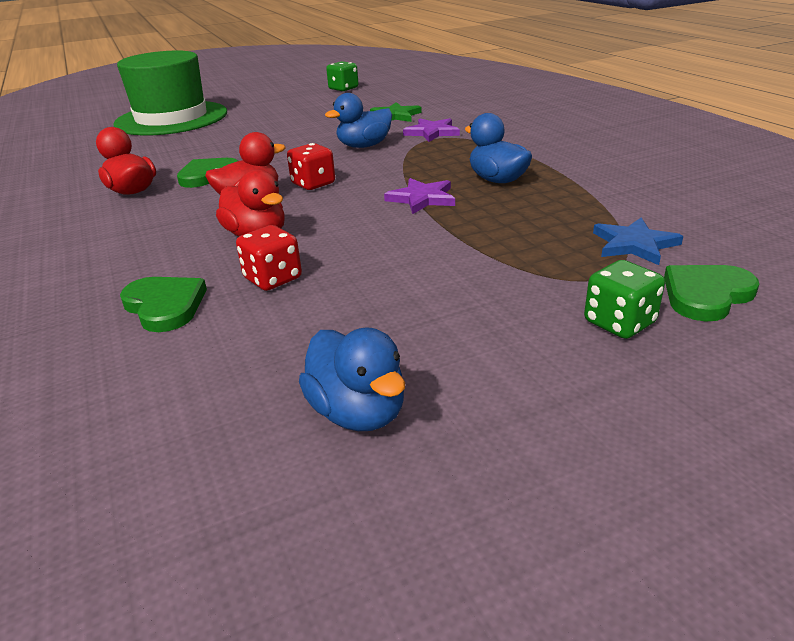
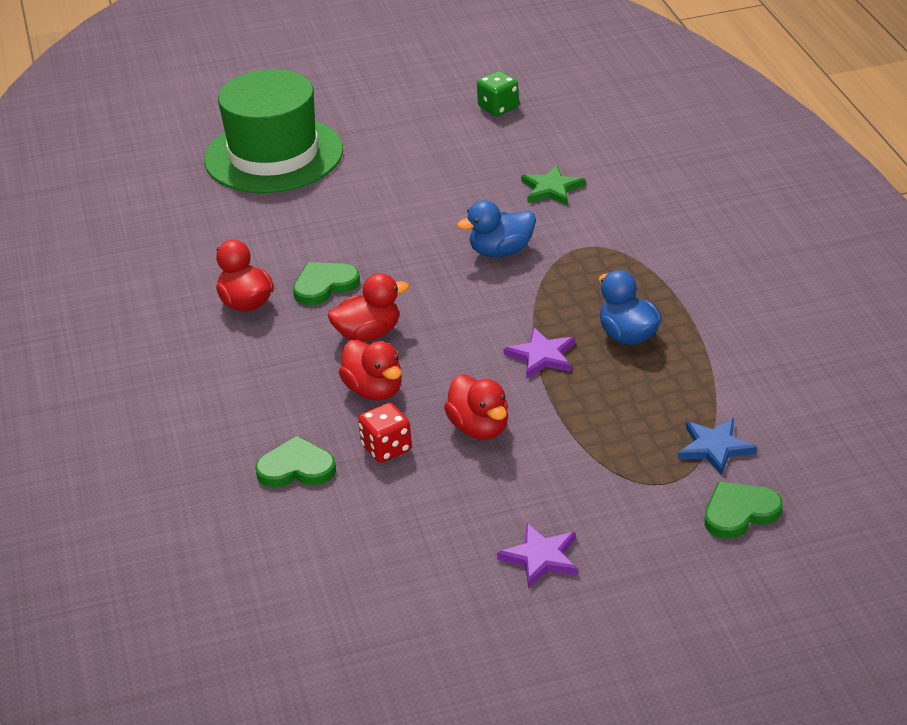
camera: 10 degrees right, 5 degrees up
(165, 306) = (296, 468): green heart -> green heart turned 60 degrees counterclockwise
(313, 184) = (435, 316): red dice -> none
(358, 412) = (438, 582): blue duck -> none
(374, 253) = (479, 428): none -> red duck
(432, 132) = (586, 233): purple star -> purple star (541, 557)
(619, 323) = (654, 531): green dice -> none

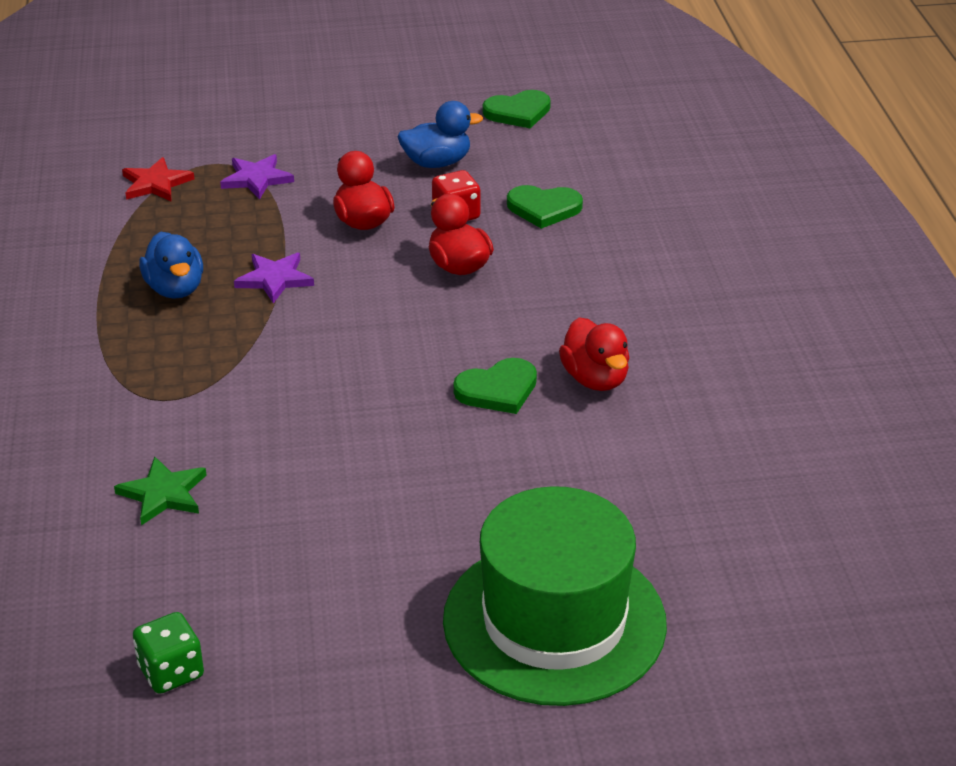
camera: 175 degrees left, 0 degrees up
(368, 334) = (454, 324): red duck -> none
(501, 251) = (269, 407): blue duck -> blue duck (437, 163)
(541, 557) = (345, 126): purple star -> purple star (256, 179)
(714, 448) = (156, 183): blue star -> red star
(739, 512) = (167, 138): green heart -> green heart (518, 112)

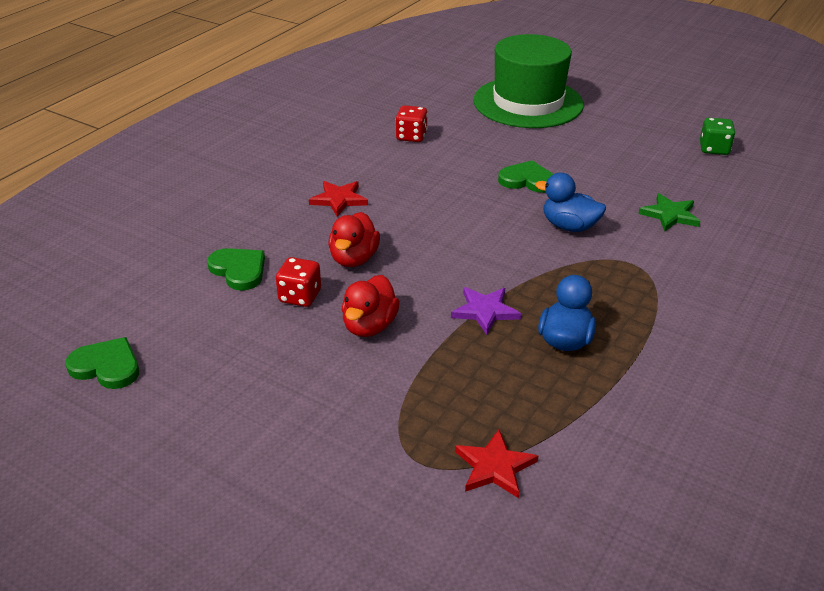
camera: 140 degrees left, 0 degrees up
(256, 179) = (401, 418): purple star -> none
(437, 163) = (244, 350): blue duck -> blue duck (569, 226)
(498, 390) = (433, 184): green heart -> green heart (527, 180)
(569, 316) = (339, 200): none -> red star
(595, 379) = (376, 167): red duck -> none
(624, 449) = (411, 136): none -> red dice

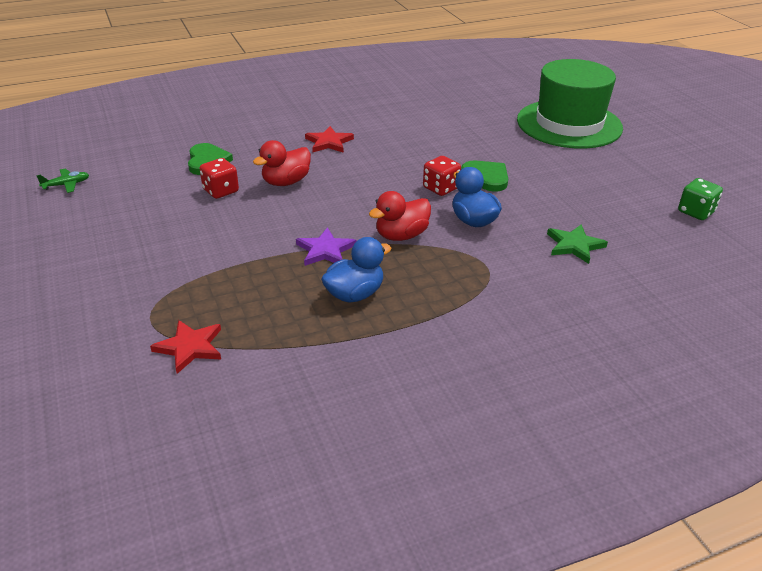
camera: 35 degrees right, 0 degrees up
(106, 366) = (66, 185): green heart -> green plane
(369, 326) = (237, 226): red duck -> red duck (401, 235)
(411, 136) = (439, 119): red dice -> red dice (440, 188)

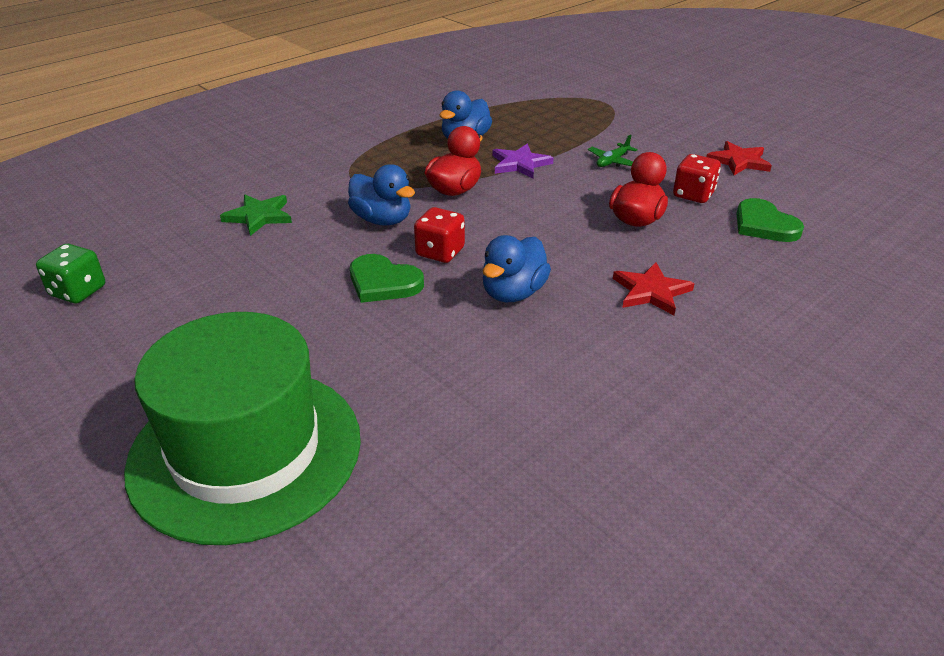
camera: 160 degrees right, 0 degrees up
(66, 185) = (855, 168): green plane -> green plane (612, 161)
(190, 347) = (556, 96): red star -> red star (739, 161)
(409, 157) = (513, 293): none -> blue duck

